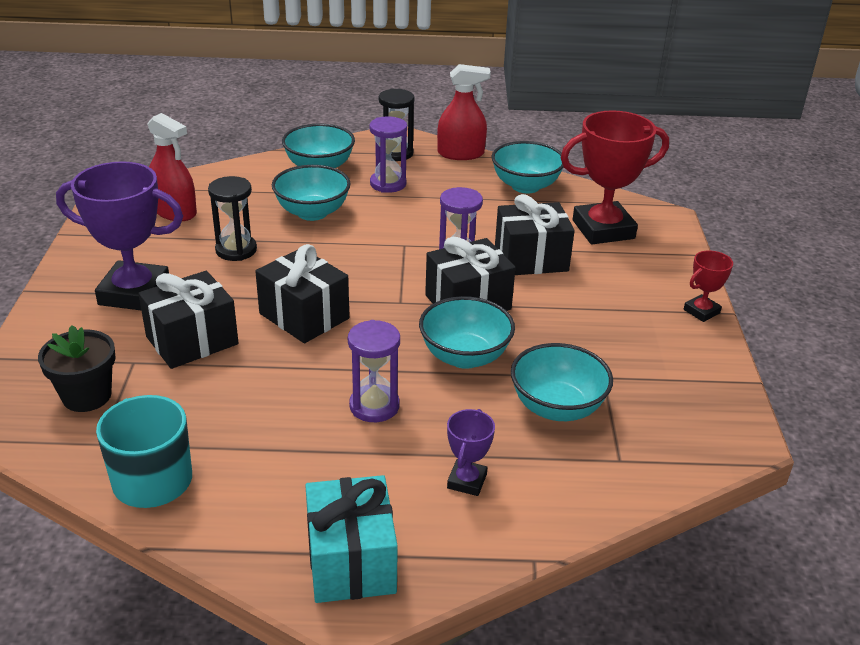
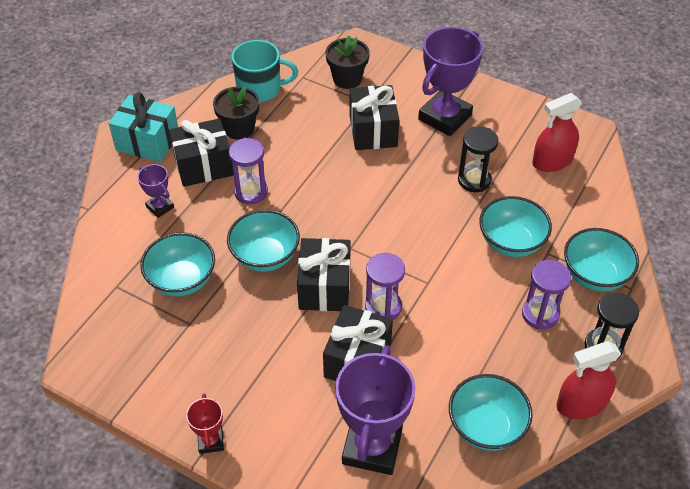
camera: 120 degrees right, 15 degrees up
(258, 466) = (239, 129): none -> black flower pot
(304, 316) = (366, 190): black gift -> black gift (204, 166)
(460, 154) = (581, 404): red spray bottle -> red spray bottle turned 45 degrees clockwise
(603, 229) = (372, 447): red trophy -> purple trophy

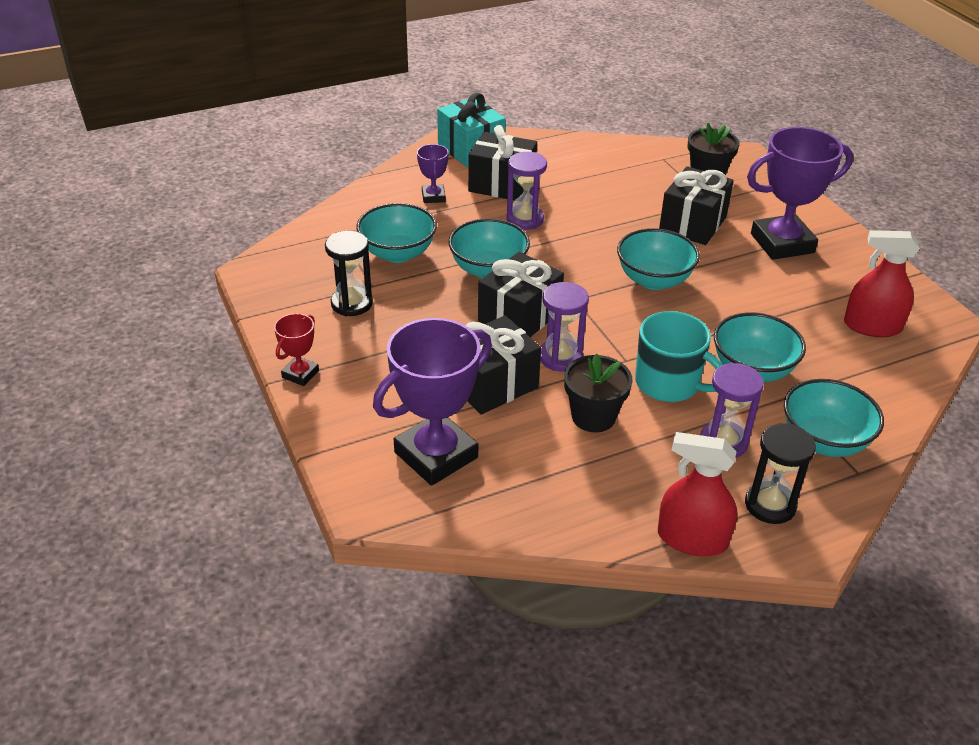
camera: 35 degrees right, 10 degrees down
(239, 129) = (562, 172): black flower pot -> black flower pot (593, 417)
(260, 89) = (612, 152): turquoise mug -> turquoise mug (669, 383)
(474, 180) = (763, 304): black hourglass -> black hourglass (351, 303)
(486, 427) = (566, 501): turquoise bowl -> turquoise bowl (654, 280)

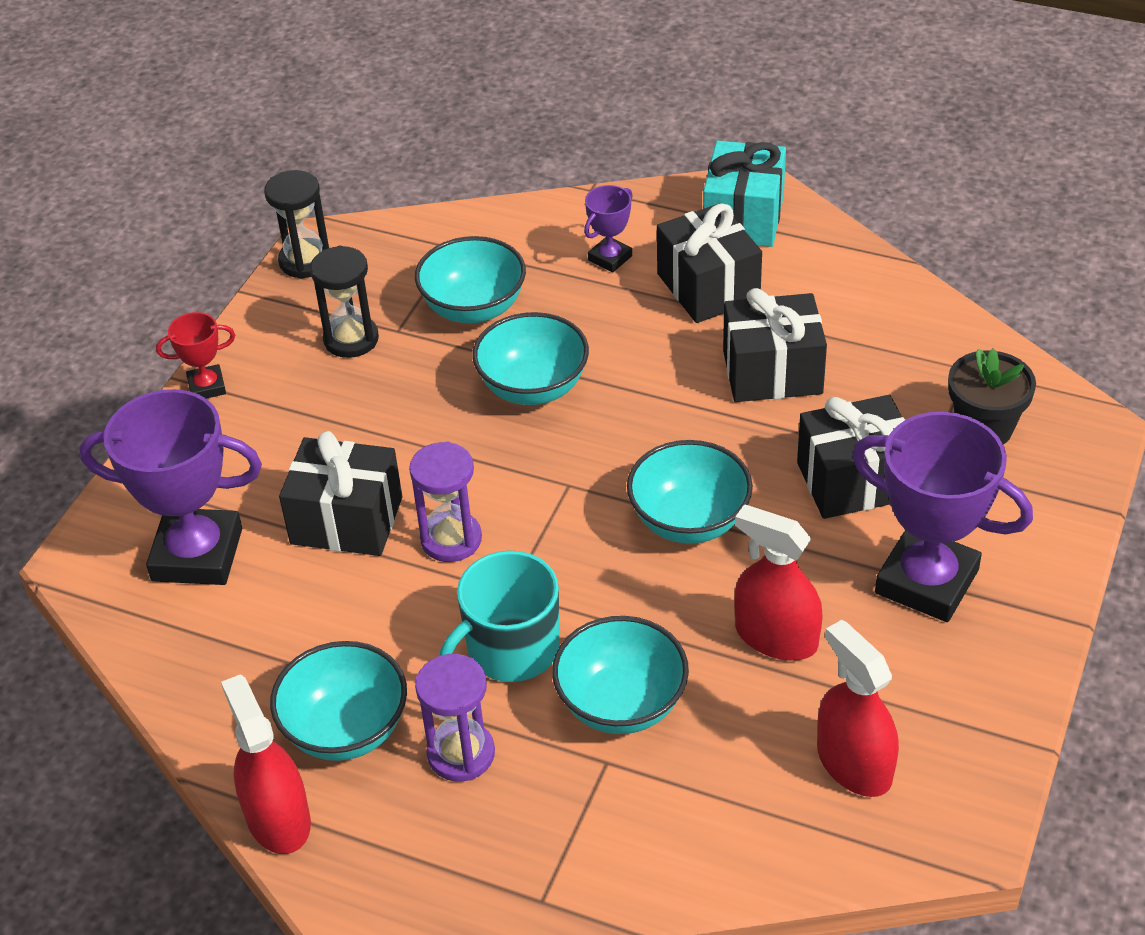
camera: 50 degrees right, 5 degrees up
(519, 316) = (481, 464): black gift -> black gift (772, 372)
(525, 219) = (664, 349): purple hourglass -> none
(593, 417) = (383, 626): black flower pot -> none
(669, 383) = (510, 650): turquoise mug -> turquoise mug turned 60 degrees clockwise
(764, 301) = (776, 637): none -> red spray bottle
(770, 505) = (399, 852): black hourglass -> black hourglass (305, 261)
(824, 441) = (563, 839): turquoise bowl -> turquoise bowl (346, 729)

